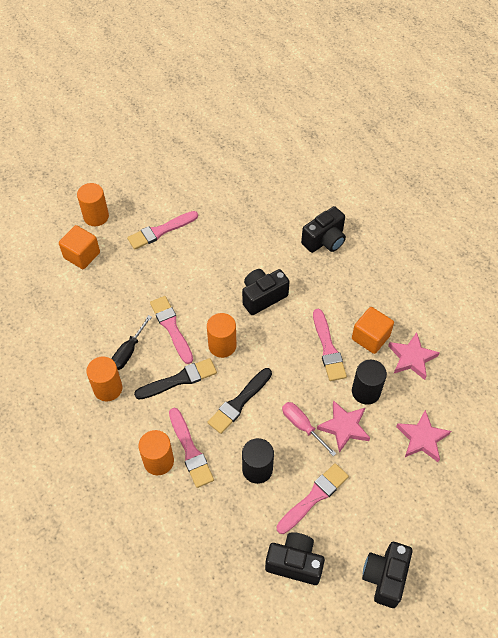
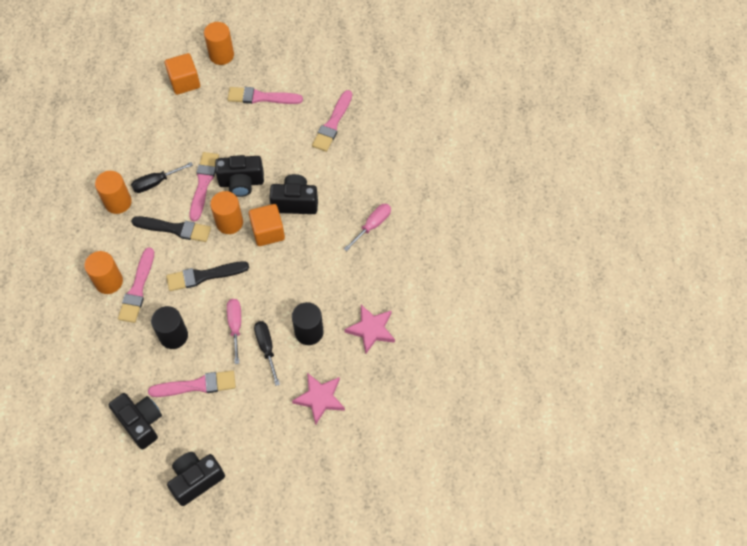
camera: 35 degrees right, 5 degrees up
(324, 240) = (388, 185): black camera -> black camera (241, 183)
(328, 348) = (310, 278): pink brush -> pink brush (332, 124)
(340, 278) = (372, 226): none -> pink screwdriver
(344, 427) = (266, 348): pink star -> black screwdriver
(370, 337) = (352, 291): orange cube -> orange cube (268, 232)

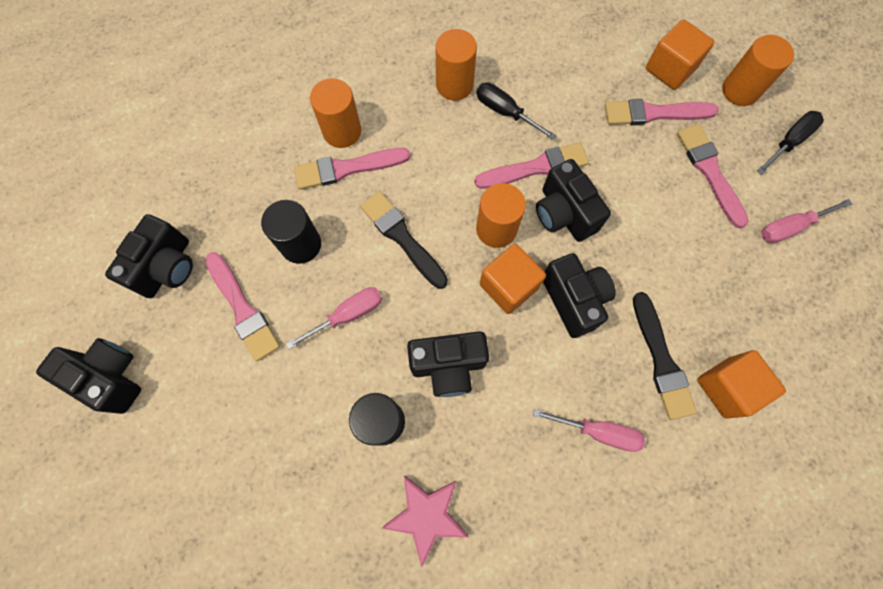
camera: 65 degrees right, 10 degrees up
(175, 229) = (452, 168): black brush -> black brush (661, 360)
(266, 348) = (332, 374): black screwdriver -> black screwdriver (789, 142)
(296, 284) = (448, 366): none -> black camera
(316, 77) = (790, 227): none -> pink screwdriver
(320, 398) = (286, 490): pink star -> none
(332, 124) = (731, 288): pink brush -> pink brush (654, 113)
(382, 154) = (726, 387): none -> orange cube

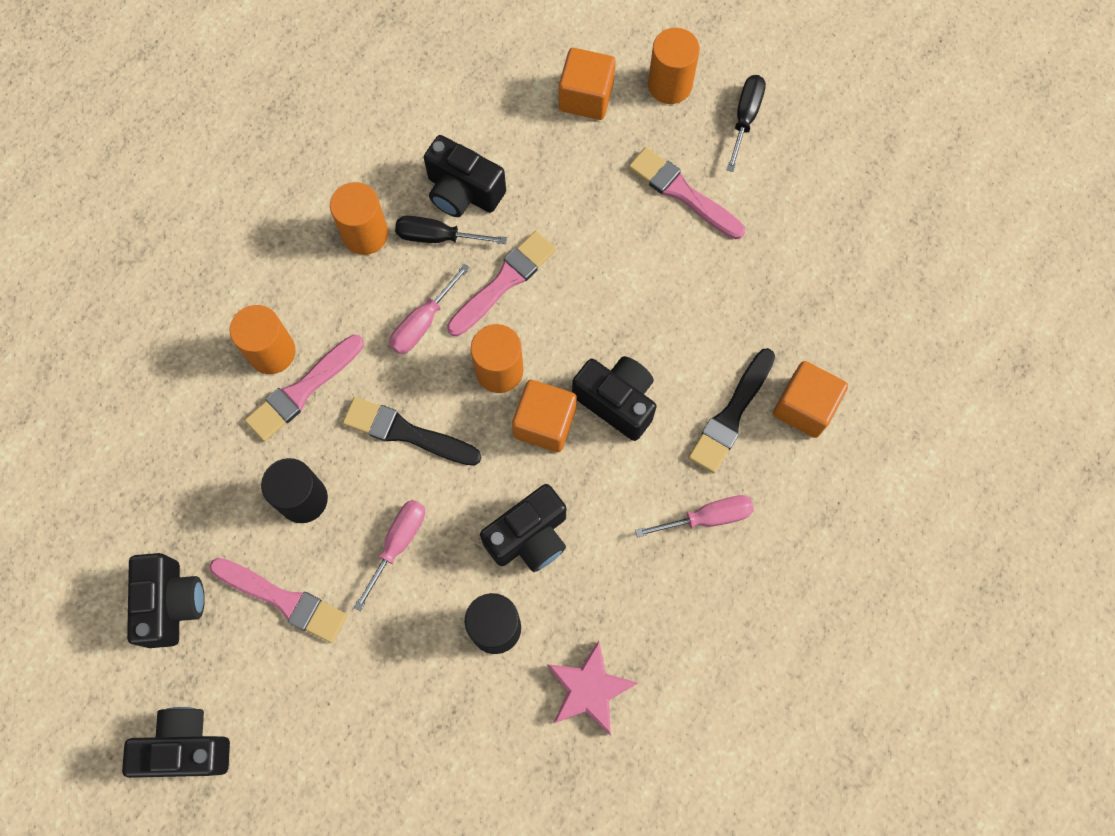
camera: 30 degrees left, 0 degrees up
(564, 213) = (559, 317): black camera -> black camera (463, 192)
(654, 113) = (595, 157): pink brush -> none
(661, 360) = (731, 415): black brush -> black brush turned 75 degrees clockwise
(790, 227) = (788, 210): pink screwdriver -> pink screwdriver (423, 322)

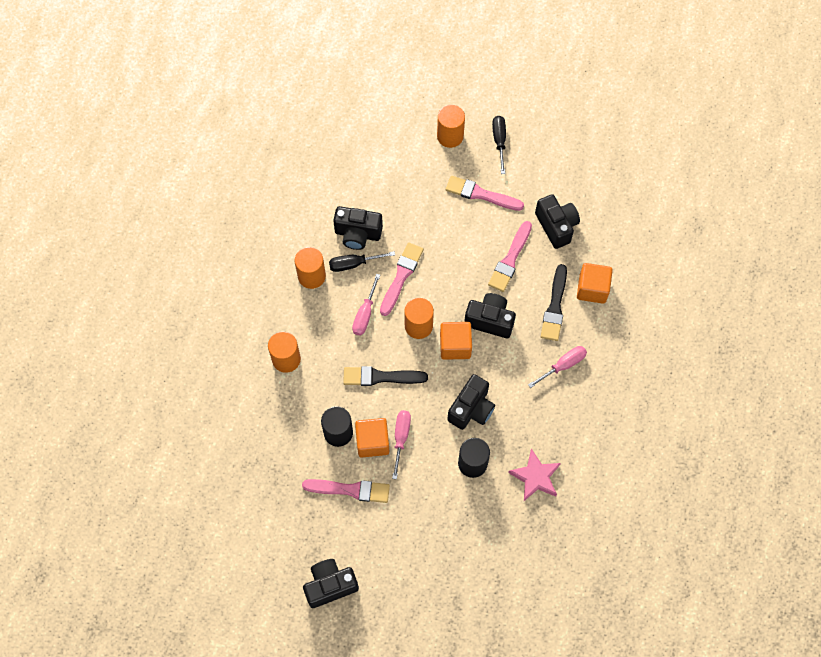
camera: 20 degrees left, 5 degrees down
(172, 603) = (289, 514): black camera -> black camera (556, 226)
(302, 390) = (313, 374): pink brush -> pink brush (510, 259)
(586, 97) = (405, 158): orange cube -> orange cube (372, 442)

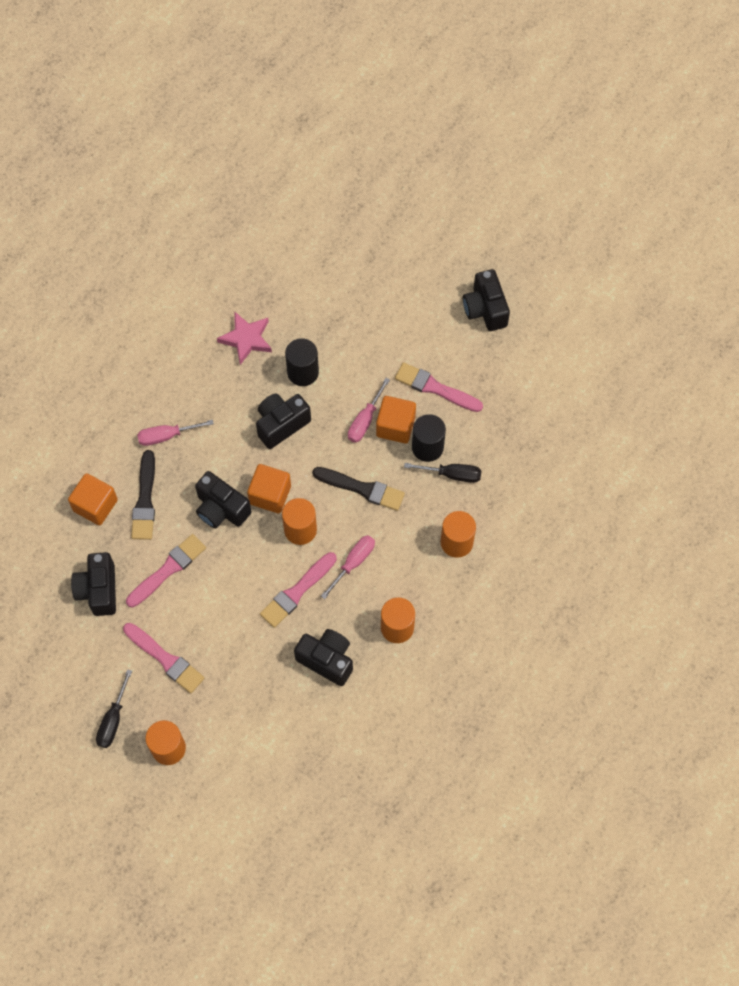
camera: 160 degrees left, 0 degrees up
(330, 585) = (485, 309): black camera -> black camera turned 75 degrees clockwise
(354, 264) = (344, 625): black screwdriver -> black screwdriver (452, 474)
(555, 306) = (145, 500): black brush -> black brush turned 150 degrees clockwise

